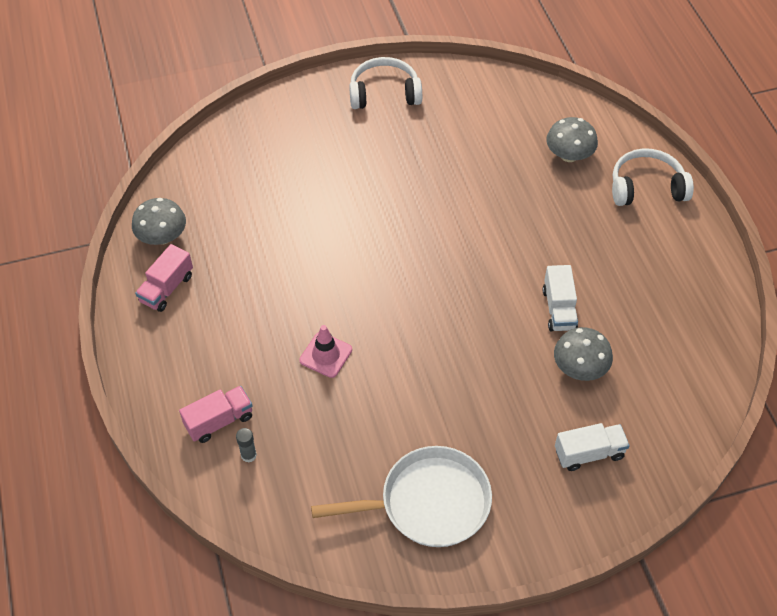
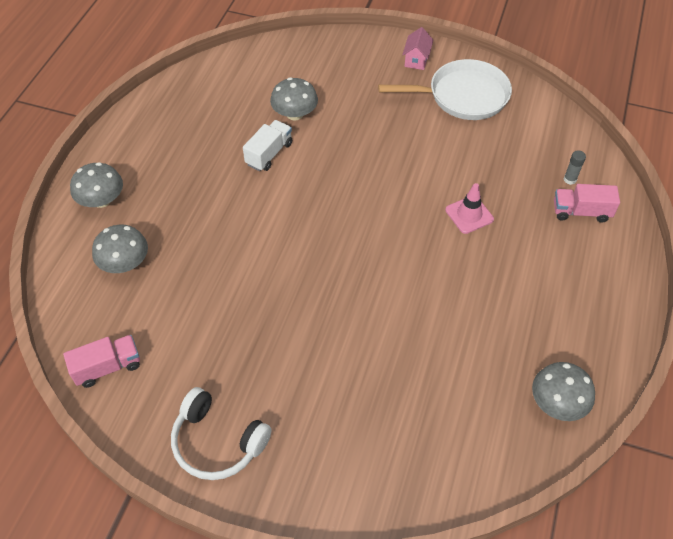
camera: 145 degrees left, 0 degrees up
(167, 288) = (576, 344): pink truck -> pink truck (108, 367)
(428, 503) = (463, 96): white pan -> white pan turned 150 degrees clockwise
(520, 527) = (416, 60): none -> pink house
(589, 453) = (339, 71): white truck -> none
(646, 187) = (102, 200): white headphones -> grey mushroom

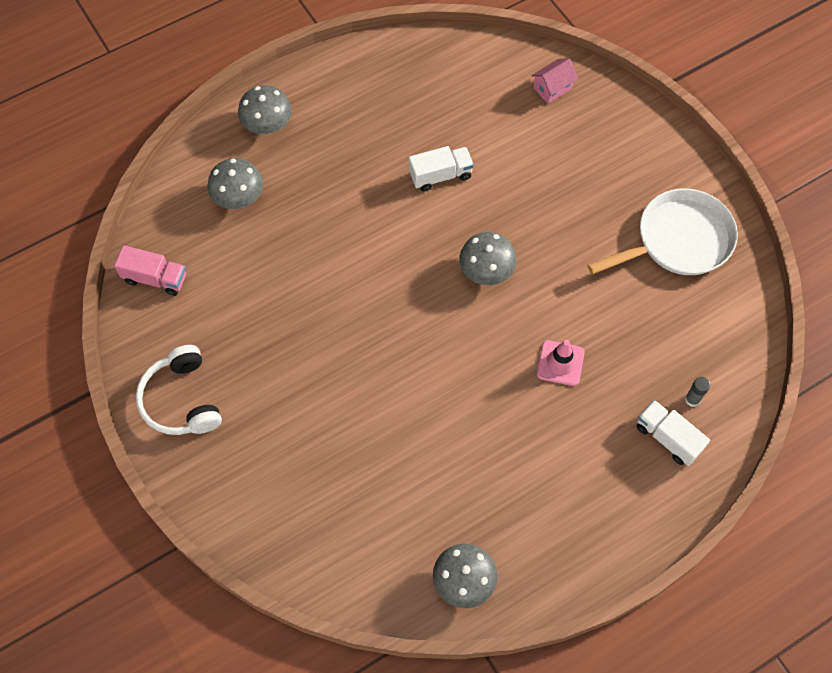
camera: 40 degrees right, 10 degrees up
(295, 114) = (500, 150): grey mushroom -> grey mushroom (486, 270)
(416, 60) = (672, 169): pink house -> pink house (552, 88)
(463, 96) = (678, 240): white pan -> white pan turned 60 degrees counterclockwise
(581, 212) = (668, 438): pink truck -> white truck

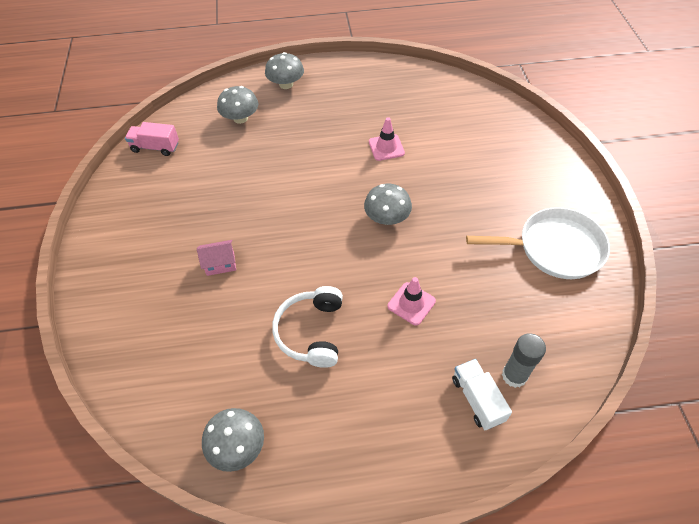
camera: 25 degrees right, 10 degrees down
(155, 278) = (155, 147): pink truck -> pink truck turned 150 degrees clockwise
(181, 400) = (119, 226): white headphones -> white headphones (311, 332)
(440, 175) = (386, 147): white truck -> pink traffic cone
(552, 88) = (498, 119): pink house -> pink house (220, 264)
(692, 399) = (514, 375): grey glue stick -> grey glue stick, size x1.72

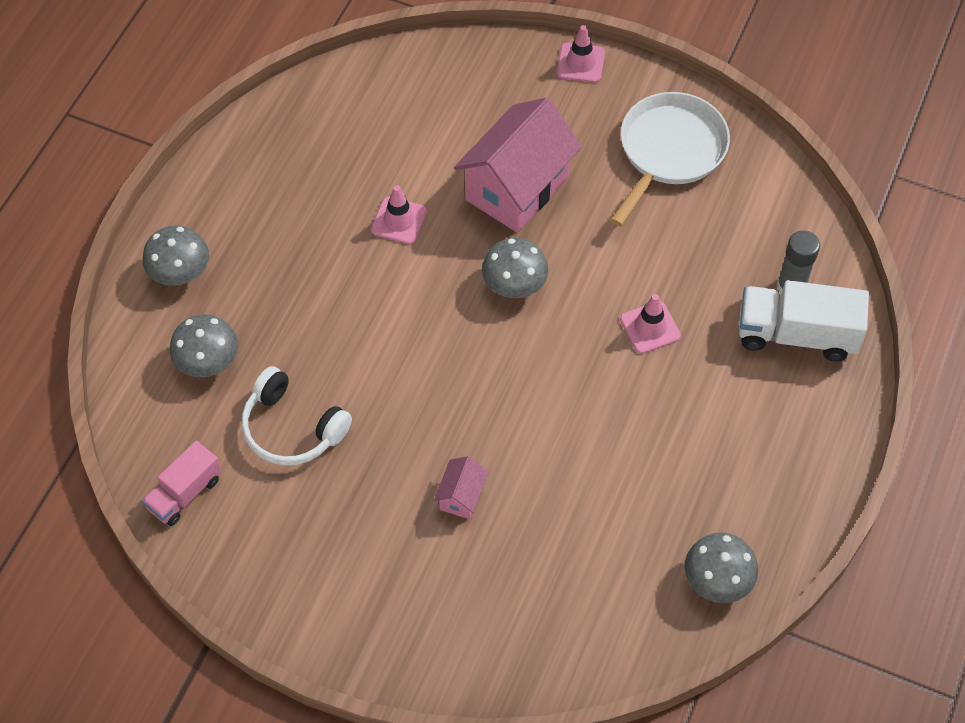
camera: 60 degrees left, 5 degrees up
(311, 332) = (623, 444): white headphones -> white headphones (292, 428)
(454, 186) = (516, 188): none -> pink house
(477, 399) = (796, 334): white truck -> white truck, size x1.59
(572, 173) = (580, 63): none -> pink traffic cone

